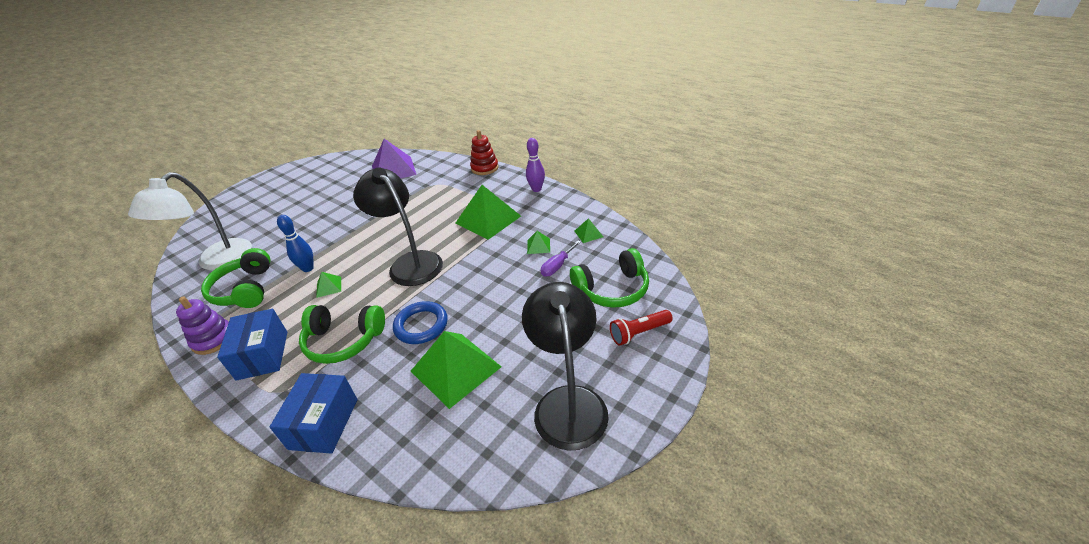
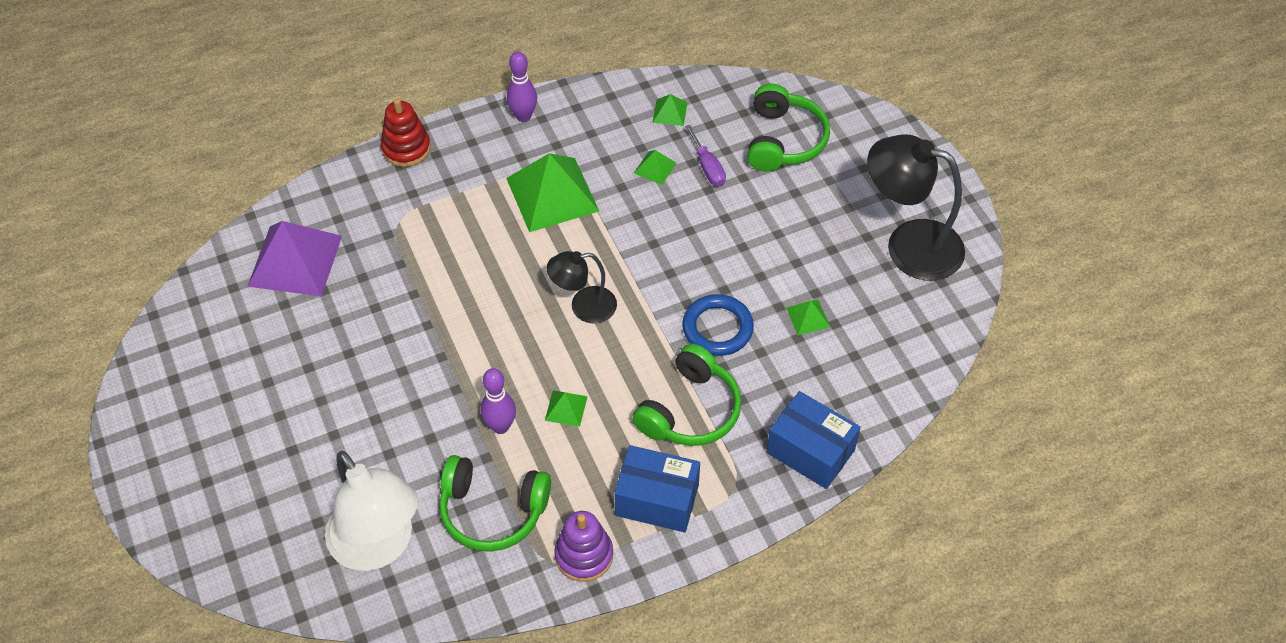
camera: 65 degrees left, 15 degrees up
(308, 268) = (500, 426): blue bowling pin -> purple bowling pin
(410, 263) = (584, 307): black lamp -> black lamp, size x0.58
(456, 368) = (808, 317): green pyramid -> green pyramid, size x0.44
(639, 333) = (860, 152): red flashlight -> none

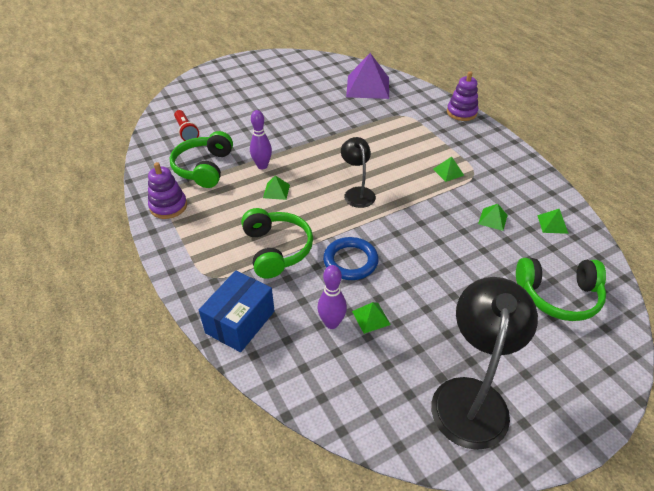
camera: 85 degrees right, 10 degrees down
(379, 547) = (186, 132): white lamp -> red flashlight
(406, 148) = (461, 112): red stacking toy -> purple stacking toy
(523, 116) = (510, 154): purple bowling pin -> purple bowling pin (331, 323)
(552, 194) = (448, 172): green pyramid -> green pyramid, size x0.44
(657, 500) = (205, 237): blue box -> none
(690, 410) = (276, 249): green headphones -> green headphones turned 135 degrees counterclockwise
(708, 167) = (506, 248): purple screwdriver -> none

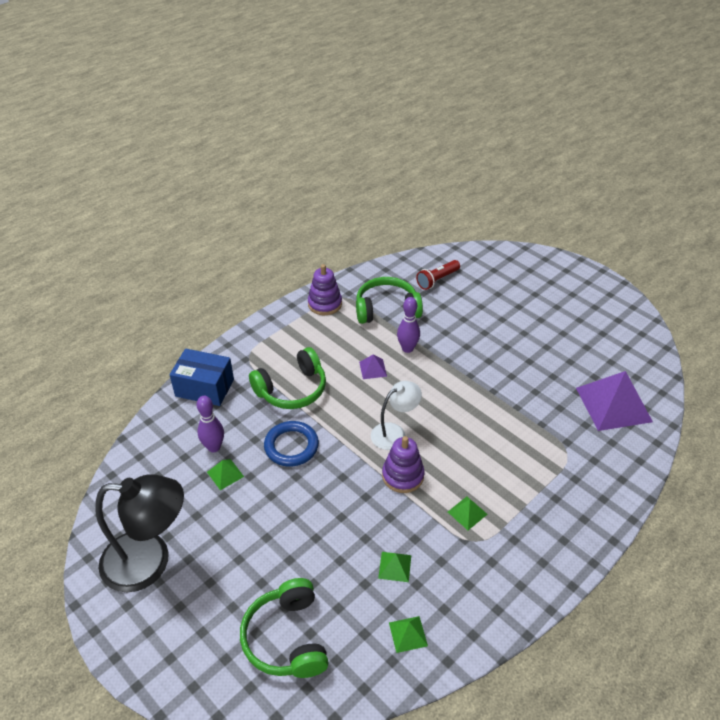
camera: 75 degrees right, 0 degrees up
(276, 191) = (373, 369): green pyramid -> purple pyramid
(357, 193) = (394, 433): black lamp -> white lamp
(461, 112) = (611, 515): purple stacking toy -> purple stacking toy (403, 476)

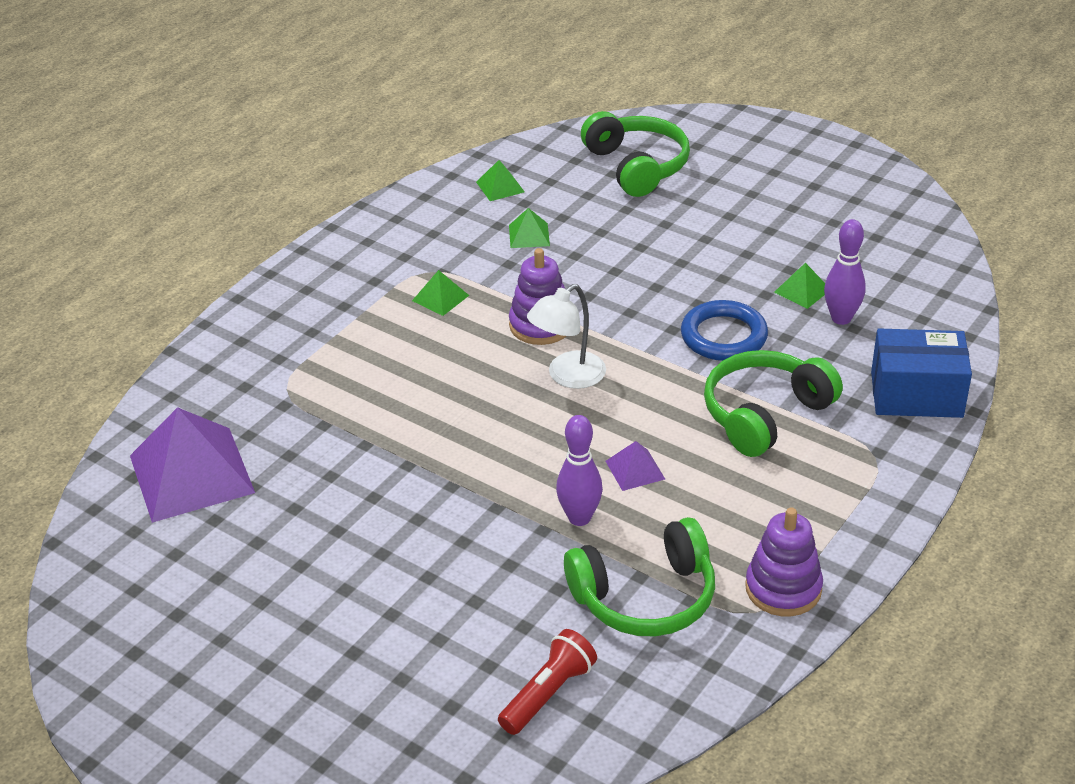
camera: 170 degrees right, 5 degrees down
(150, 561) = (838, 199): black lamp -> none

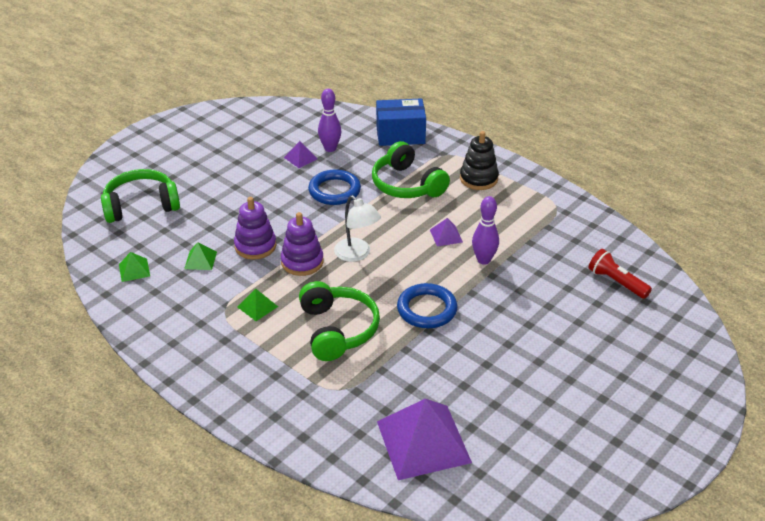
camera: 85 degrees left, 0 degrees up
(451, 459) = (427, 309): none -> blue ring
(645, 597) = (546, 242): green headphones -> green headphones (337, 330)
(783, 588) = (540, 196): purple stacking toy -> purple stacking toy (255, 246)
(802, 290) = (300, 158): green pyramid -> purple pyramid
(812, 502) = (478, 179): none -> black stacking toy
(916, 394) = (400, 135): blue box -> blue box turned 75 degrees clockwise

